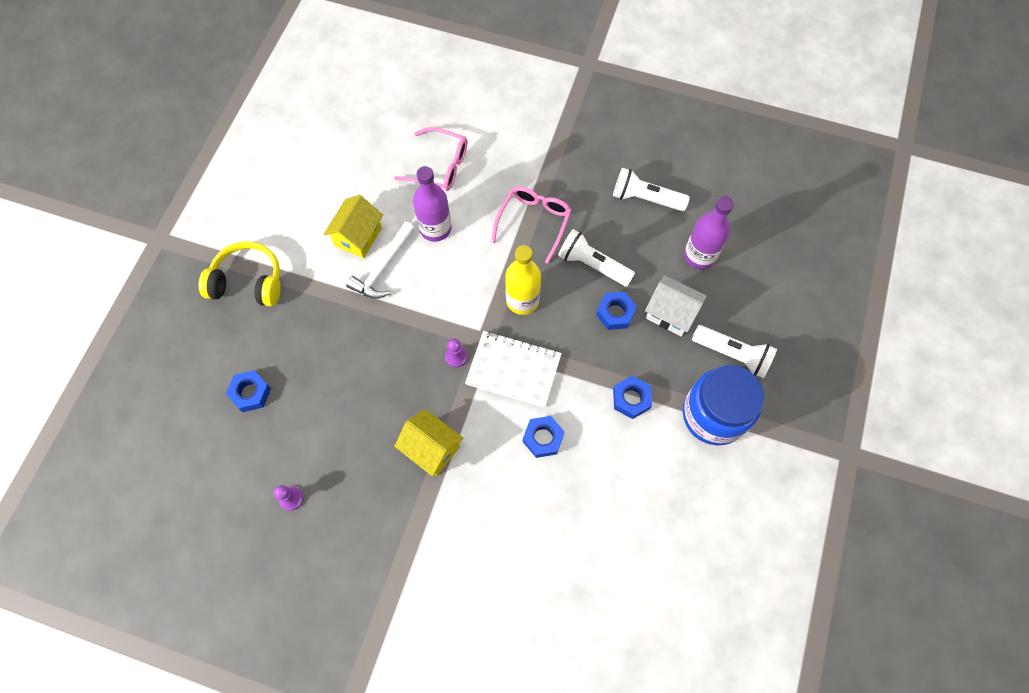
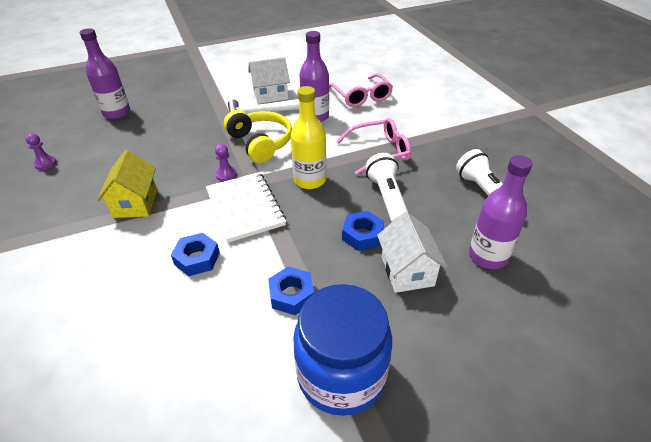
camera: 50 degrees right, 25 degrees down
(248, 282) = (194, 78): yellow headphones -> yellow headphones (260, 143)
(250, 393) = (117, 113): blue nut -> purple bottle
(358, 237) = (270, 95): yellow house -> white house
(733, 354) = (426, 347): white flashlight -> none

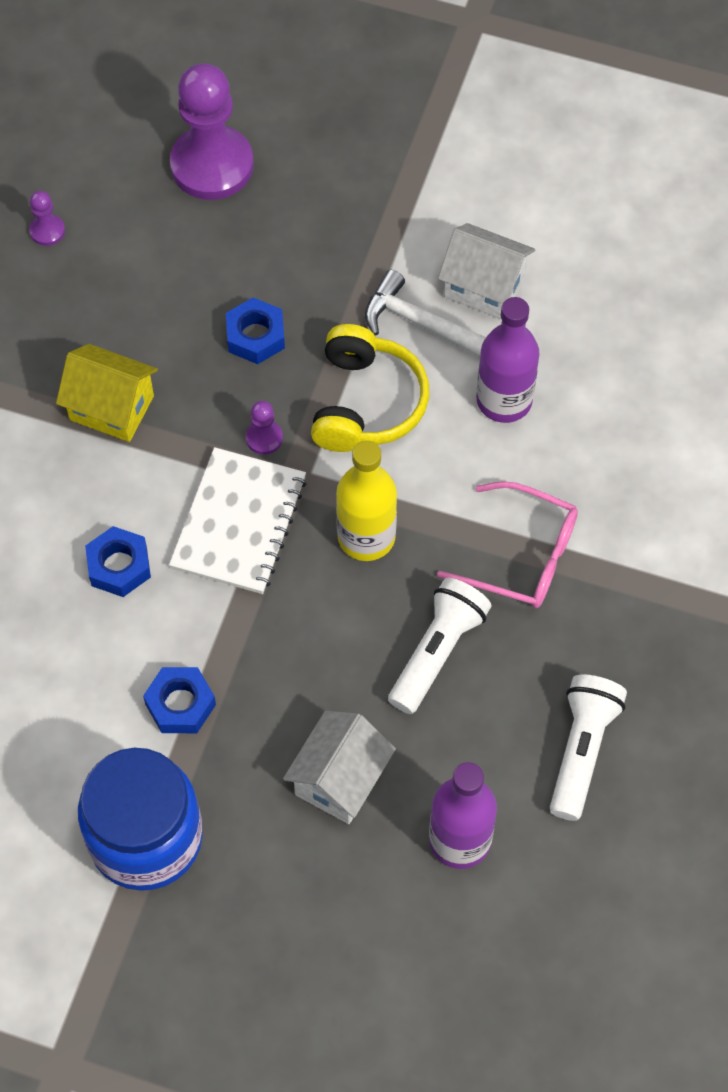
camera: 40 degrees right, 20 degrees up
(117, 113) = (212, 165): purple bottle -> purple pawn
(135, 203) = (111, 408): yellow house -> yellow house turned 75 degrees clockwise
(361, 96) = (633, 402): pink glasses -> none
(362, 235) = (341, 686): blue nut -> blue nut (255, 336)

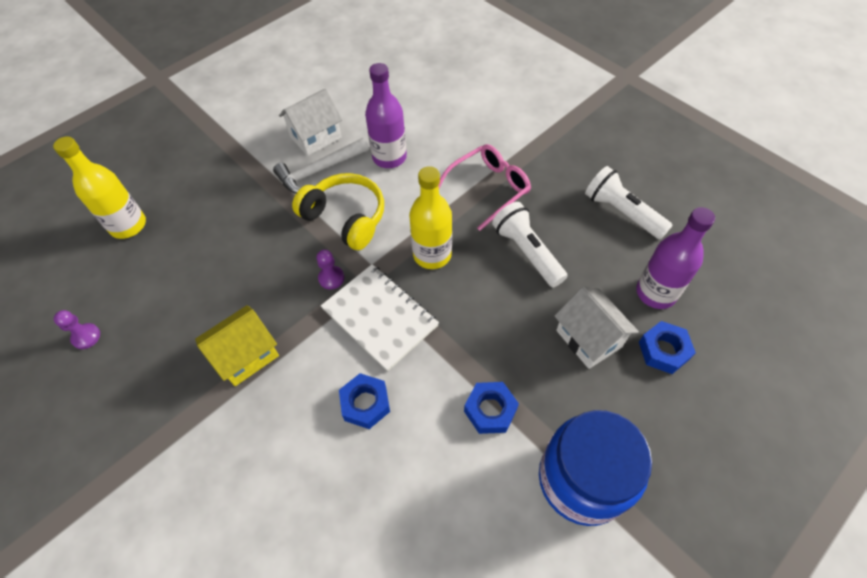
camera: 60 degrees left, 5 degrees down
(212, 165) = (128, 225): purple pawn -> yellow bottle
(255, 336) = (260, 253): blue nut -> blue nut (663, 350)

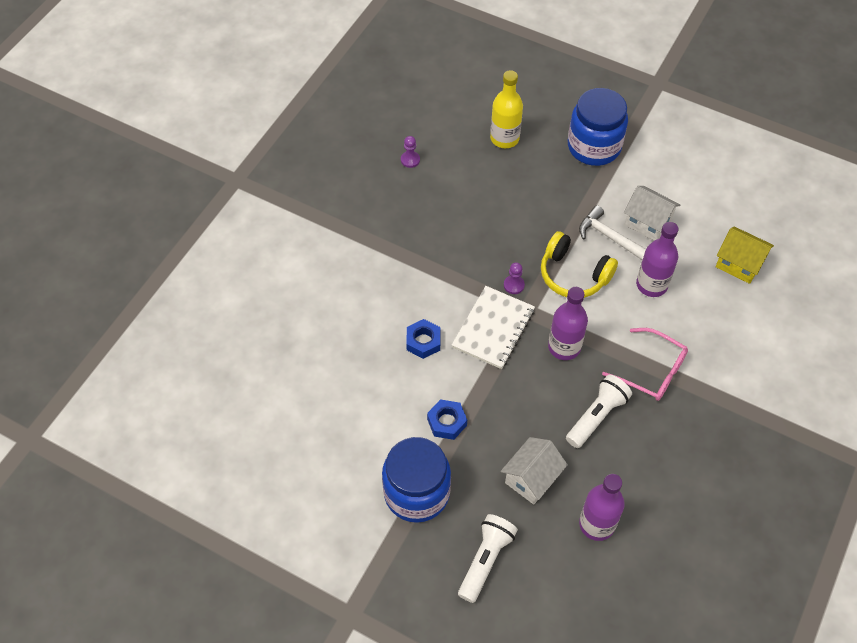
camera: 70 degrees right, 0 degrees up
(196, 150) = (594, 147): none -> blue jar
(246, 355) = (431, 257): yellow house -> yellow house (739, 264)
(345, 218) = (573, 275): yellow headphones -> yellow headphones turned 105 degrees clockwise
(432, 254) = (564, 347): yellow bottle -> purple bottle
(621, 212) = (674, 485): white flashlight -> white flashlight (485, 560)
(663, 350) = (542, 536): blue nut -> none

